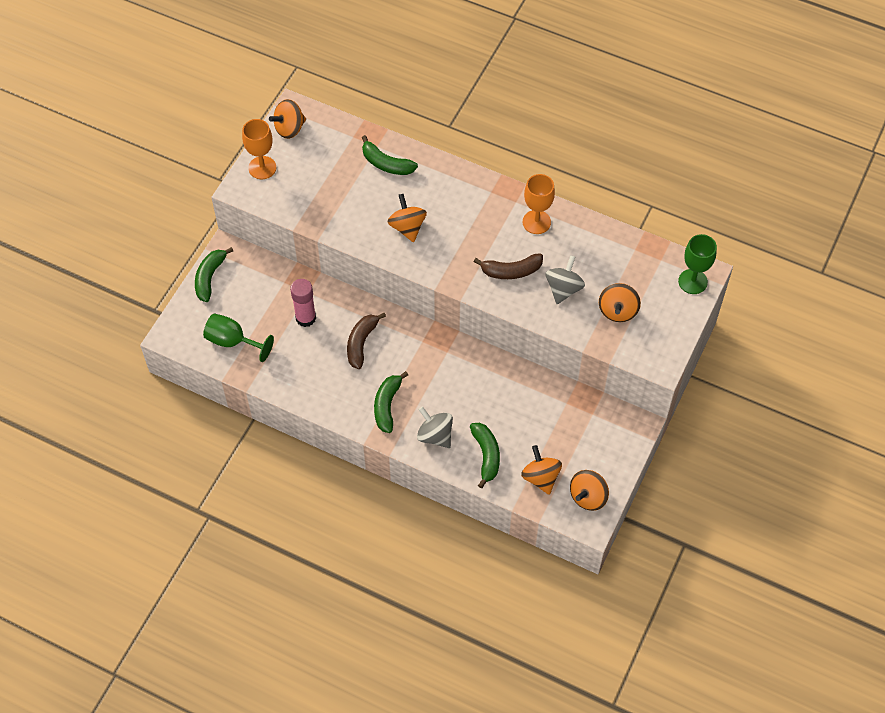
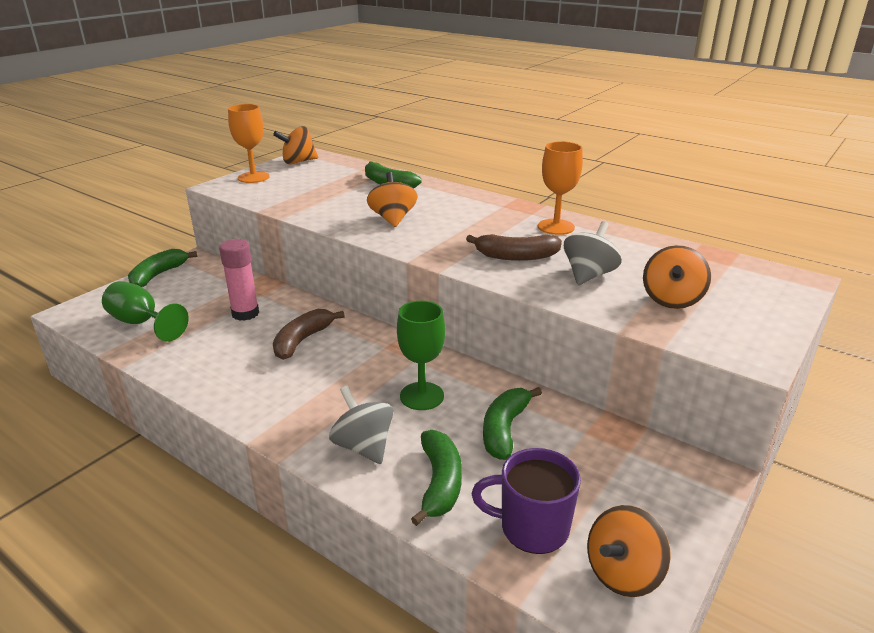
camera: 10 degrees right, 30 degrees down
(387, 405) = (305, 403): green banana -> green banana (504, 429)
(540, 477) = (532, 528): orange spinning top -> purple mug
(692, 281) = (783, 285): green goblet -> green goblet (422, 396)

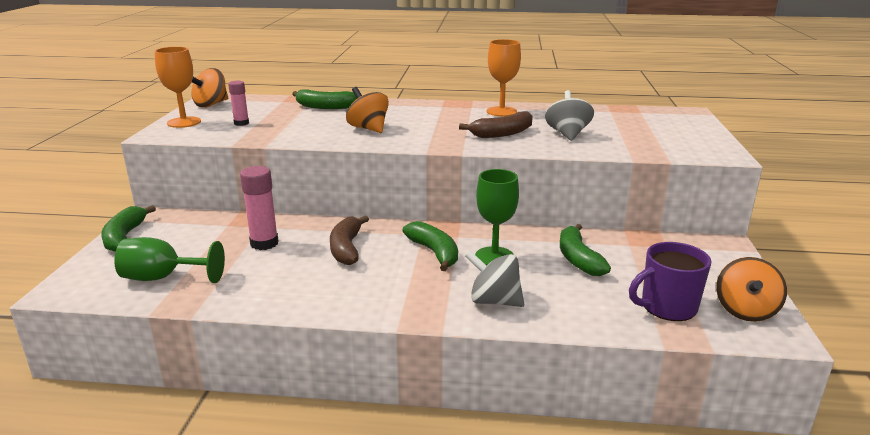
camera: 30 degrees left, 5 degrees down
(295, 188) = (241, 123): none -> pink glue stick
(440, 483) = (578, 304): green banana -> green banana (434, 252)
(671, 300) = (637, 137): orange spinning top -> none

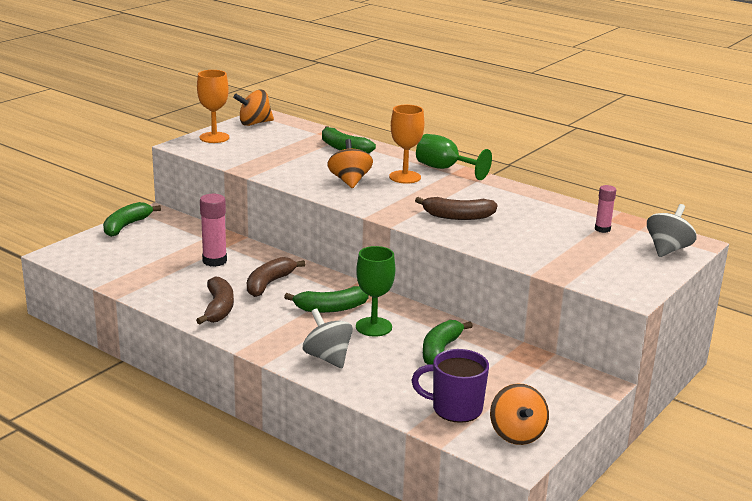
camera: 30 degrees right, 0 degrees up
(163, 278) = (124, 265): green goblet -> green goblet (445, 169)
(241, 123) = (256, 149): pink glue stick -> pink glue stick (602, 229)
(324, 289) = (218, 308): none -> brown banana
(434, 252) = (331, 308): green banana -> green banana turned 75 degrees clockwise
(501, 111) = (496, 193): orange goblet -> orange goblet (405, 177)
(567, 134) = (517, 233): grey spinning top -> grey spinning top (667, 249)
(745, 311) = (517, 434): orange spinning top -> orange spinning top turned 60 degrees counterclockwise

